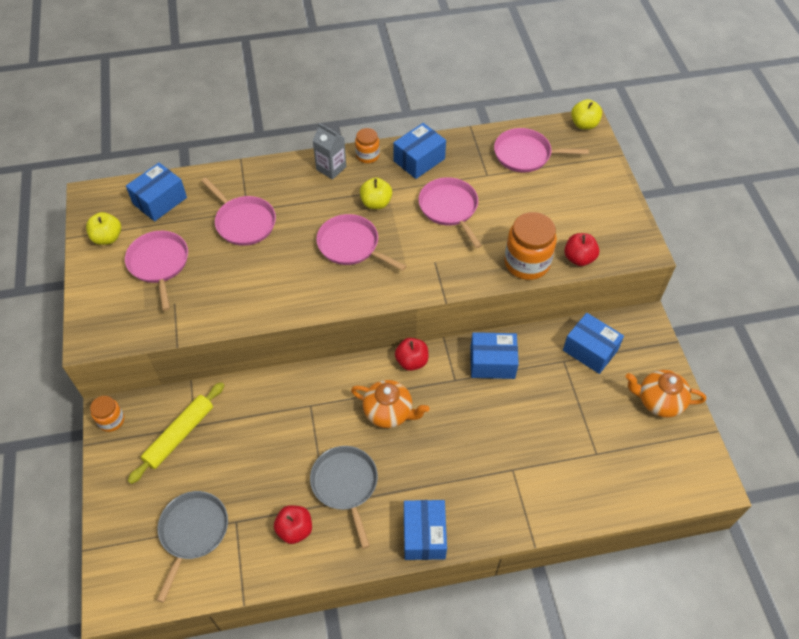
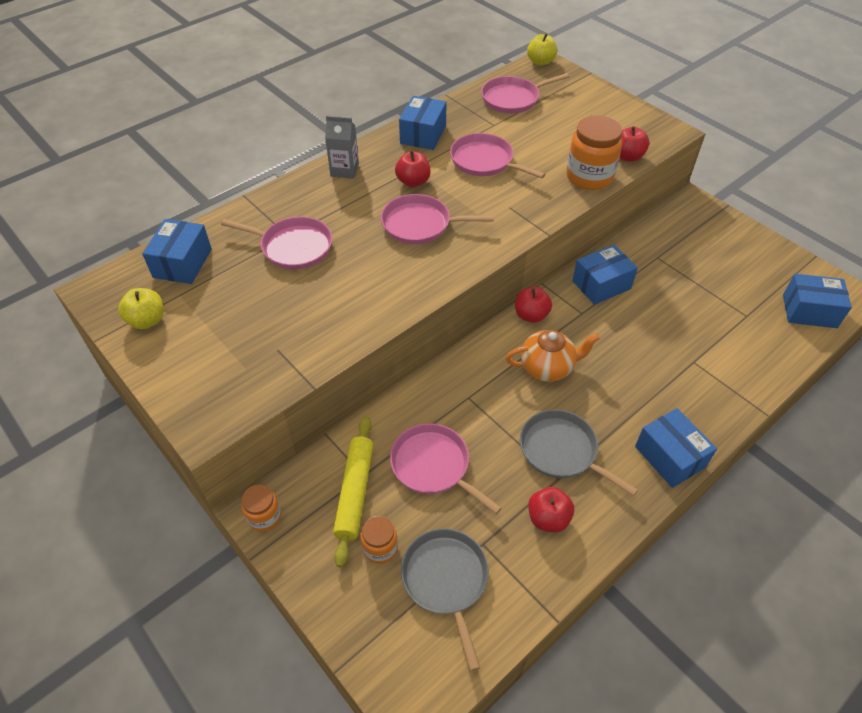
camera: 30 degrees left, 5 degrees down
(159, 264) = (229, 320): pink pan -> pink pan (433, 466)
(367, 155) = (371, 148): orange jar -> orange jar (380, 548)
(376, 203) = (413, 182): yellow apple -> red apple
(590, 350) = (670, 240): blue box -> blue box (809, 311)
(658, 401) = (756, 254): orange teapot -> none

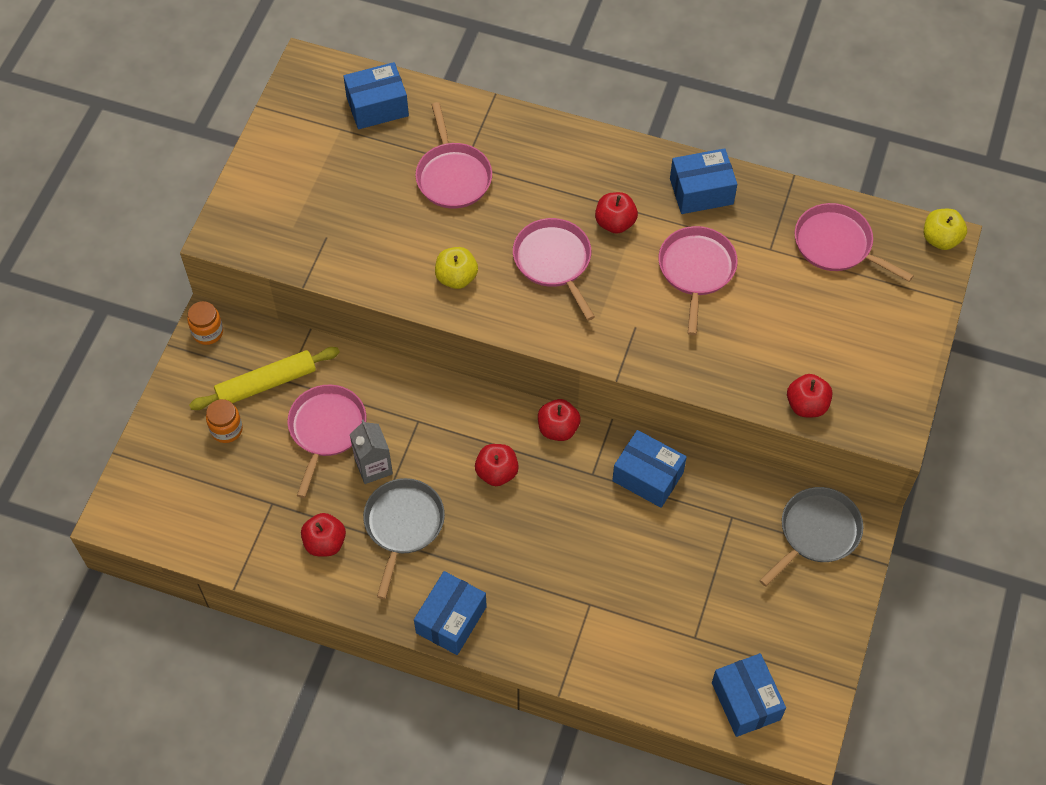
camera: 60 degrees right, 10 degrees up
(147, 320) = (299, 126): yellow apple -> yellow apple (456, 277)
(344, 170) = (591, 154): grey carton -> grey carton (373, 466)
(446, 580) = (225, 491): grey pan -> grey pan (816, 532)
(547, 367) = (497, 472): orange teapot -> red apple
(589, 176) = (741, 380): orange jar -> none

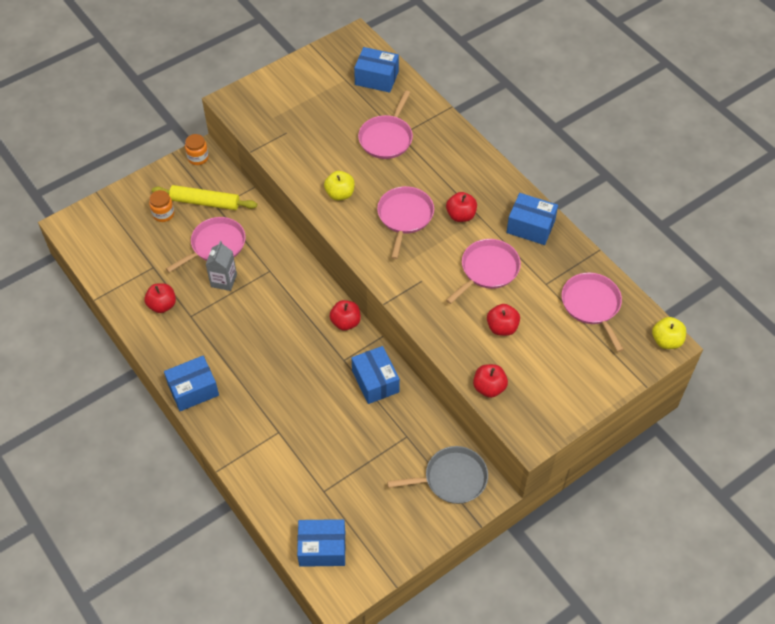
camera: 35 degrees right, 5 degrees down
(403, 525) = (212, 322): grey pan -> none
(497, 472) = (289, 325): red apple -> red apple (502, 327)
(746, 701) = (322, 548): blue box -> blue box turned 75 degrees clockwise

